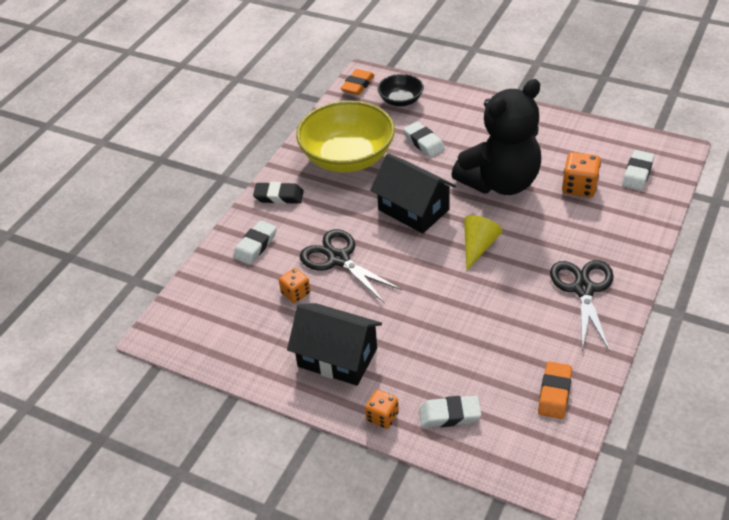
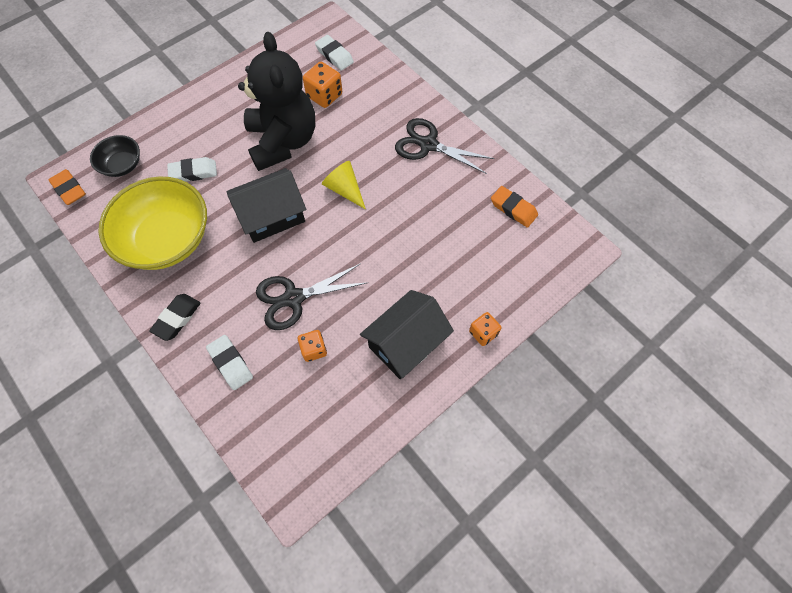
camera: 70 degrees left, 20 degrees up
(449, 415) = (502, 285): white eraser -> none

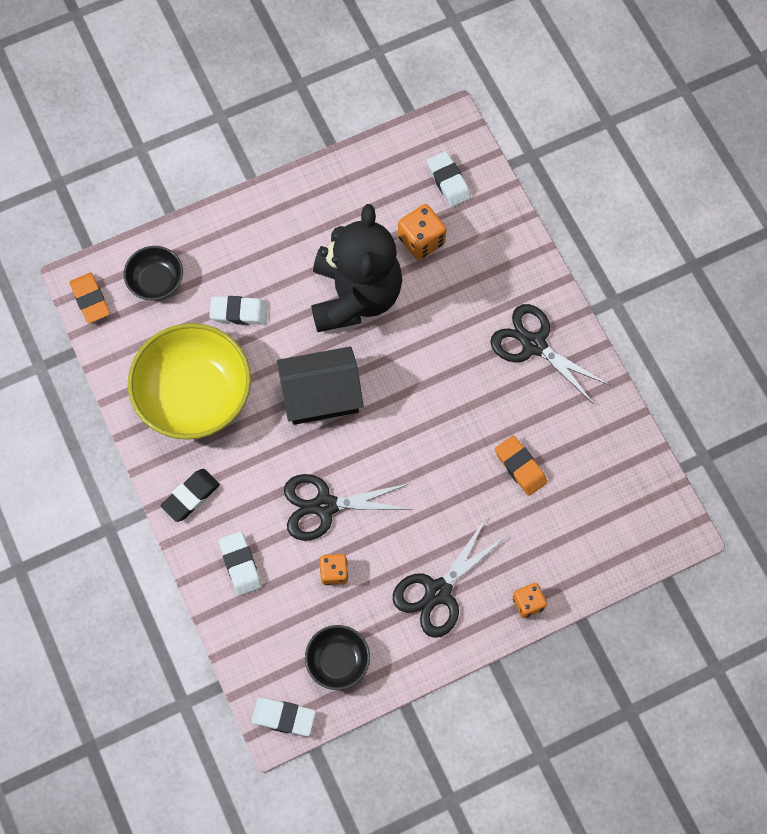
camera: 15 degrees right, 5 degrees up
(296, 489) = (283, 717): none -> white eraser
(334, 424) = (338, 661): none -> black bowl
(344, 189) = (415, 381): yellow cone -> none
(406, 343) = (438, 592): black house -> black scissors
(513, 209) = (612, 459): orange eraser -> orange eraser (520, 467)

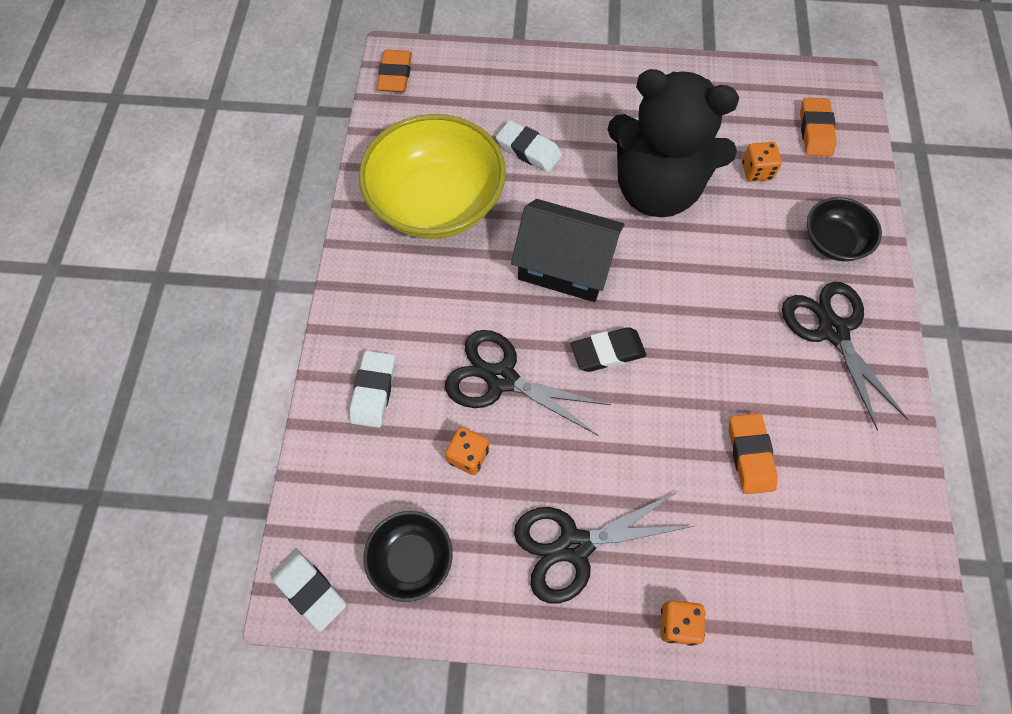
camera: 30 degrees right, 5 degrees down
(156, 281) = (466, 87): black bowl -> black bowl (833, 241)
(191, 496) = (369, 295): black eraser -> black eraser (607, 352)
(355, 296) = (656, 190): black teddy bear -> black teddy bear turned 75 degrees clockwise
(421, 240) = (756, 171): orange dice -> orange dice, size x0.66
(448, 181) = (815, 131): white eraser -> orange eraser

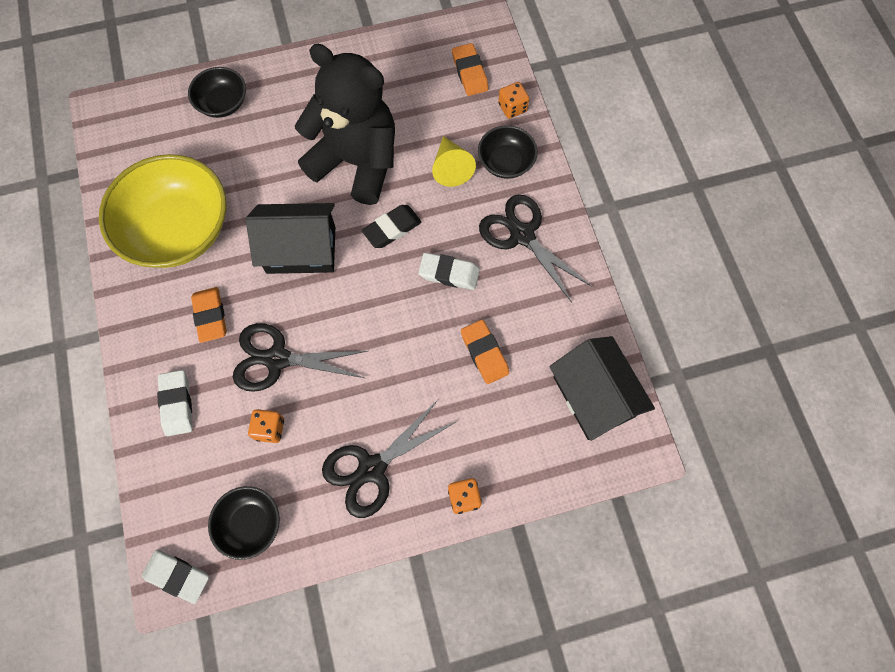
camera: 20 degrees left, 5 degrees up
(395, 75) = (106, 127): orange eraser -> orange eraser (210, 316)
(526, 86) = (223, 103): none -> black bowl
(528, 150) = (242, 160): white eraser -> white eraser (449, 273)
(607, 352) = (355, 309): black eraser -> black eraser (392, 229)
(656, 190) = (357, 162): black teddy bear -> black teddy bear turned 150 degrees counterclockwise
(756, 171) = (432, 121): orange dice -> orange dice (512, 108)
(765, 228) = (451, 167): none -> yellow cone
(877, 556) = (593, 396): none -> black house

